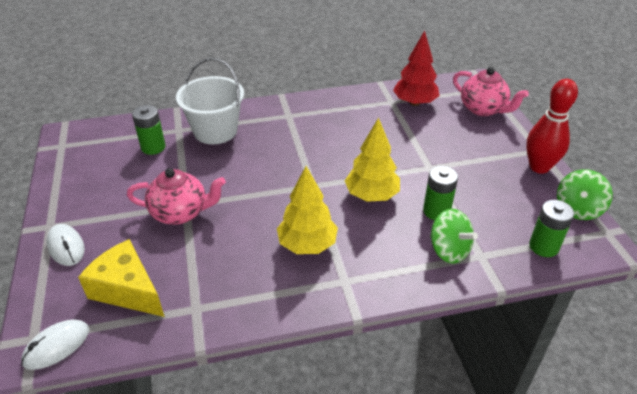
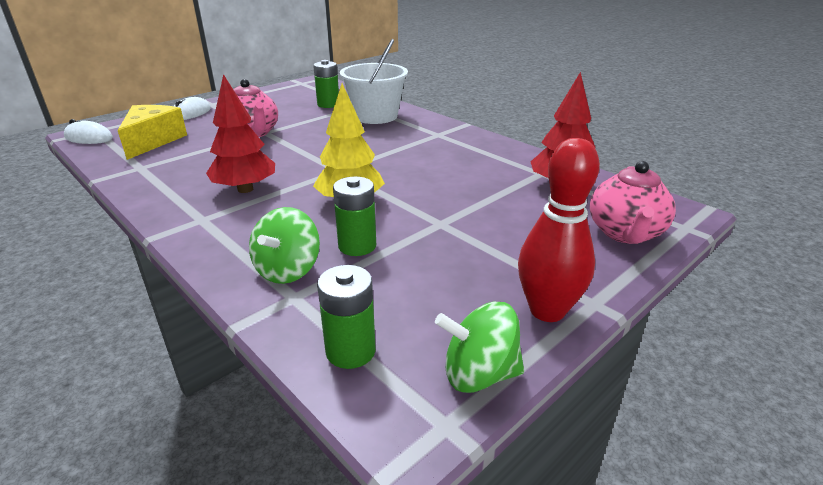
camera: 60 degrees right, 10 degrees down
(307, 245) = (245, 189): yellow tree -> red tree

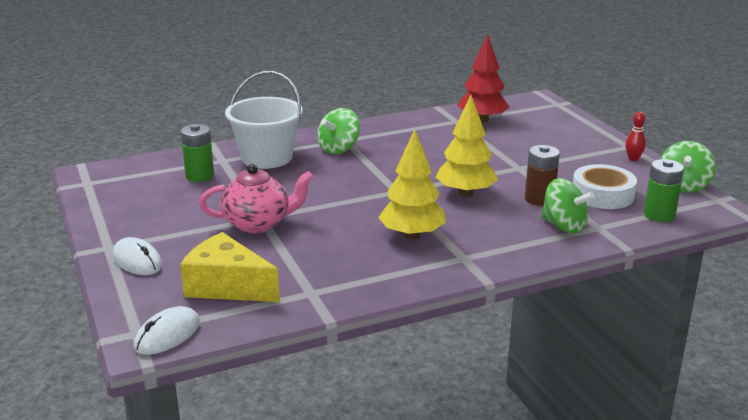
camera: 70 degrees left, 5 degrees down
(245, 189) = (412, 235): red tree -> yellow tree
(357, 246) = (539, 199): green battery -> brown battery
(396, 292) = (602, 194): none -> white tape
(414, 135) = (339, 149): none -> green spinning top
(547, 310) = (633, 159): red bowling pin -> red bowling pin, size x0.46
(625, 233) = (558, 120): pink teapot -> none

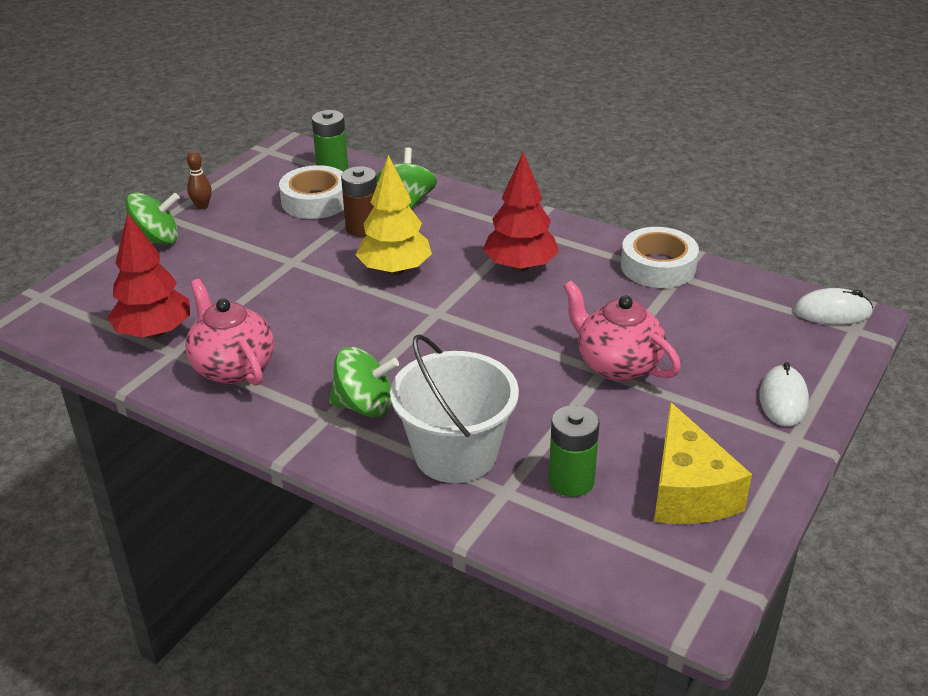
camera: 125 degrees left, 10 degrees up
(227, 286) = (735, 321): yellow cheese -> yellow cheese (688, 491)
(335, 289) = (658, 266): none -> white tape
(412, 235) = (520, 267): yellow tree -> red tree
(421, 130) = (233, 367): none -> pink teapot
(633, 159) = (202, 206): red bowling pin -> brown bowling pin
(683, 186) = (251, 169): green spinning top -> green spinning top (156, 240)

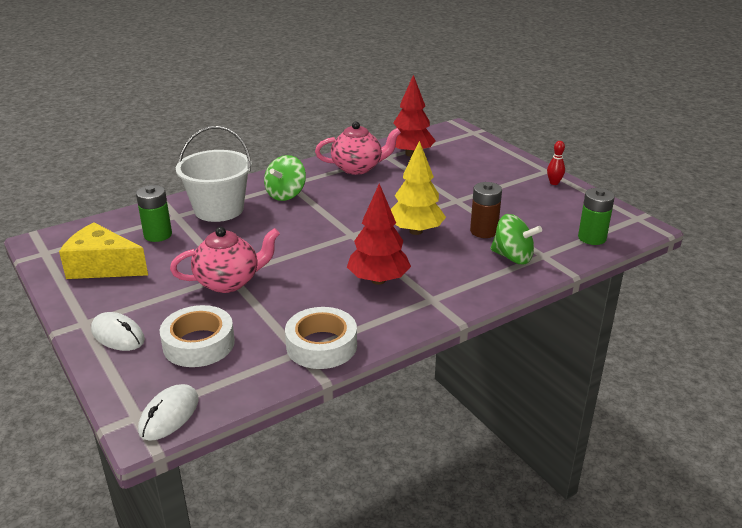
camera: 115 degrees right, 5 degrees down
(156, 240) = (515, 165): green spinning top -> none
(202, 206) = (554, 183): brown bowling pin -> red bowling pin
(315, 201) = (538, 221): white tape -> white tape (199, 344)

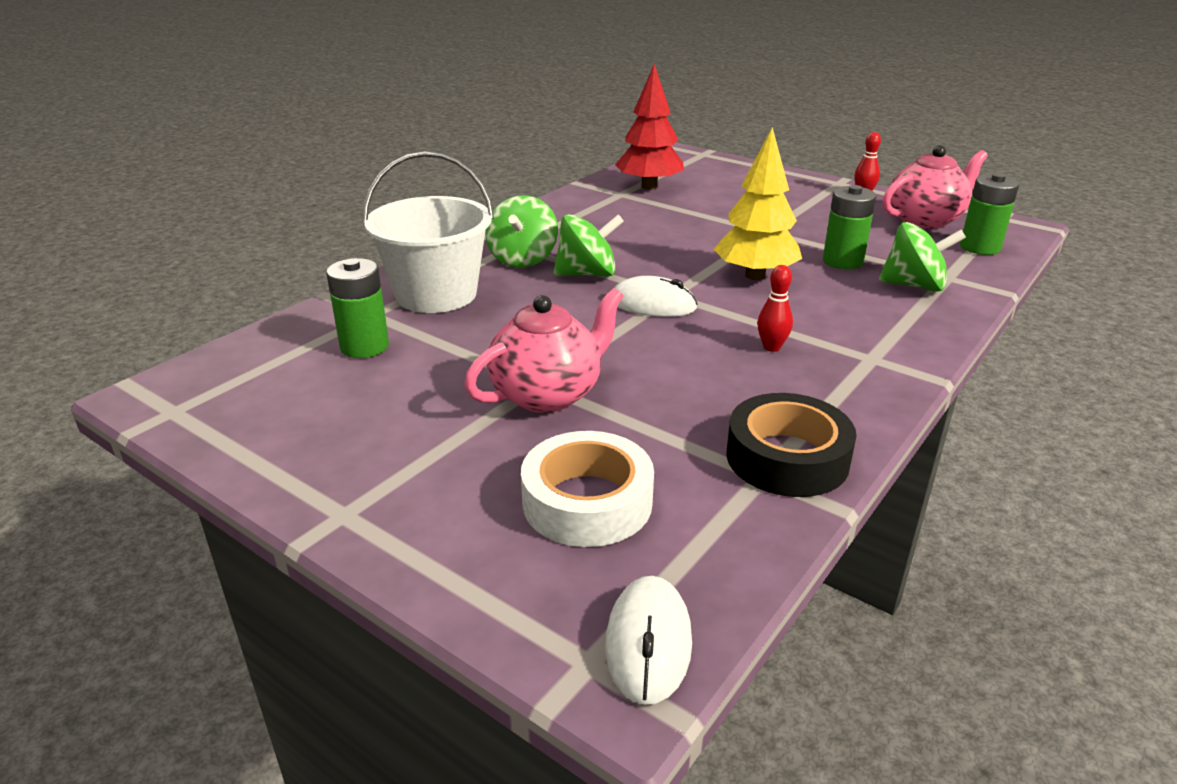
camera: 20 degrees left, 0 degrees up
(102, 267) = (304, 413): yellow cheese -> none
(118, 335) = (427, 521): white mouse -> white mouse (652, 304)
(314, 211) = (587, 274): none -> green spinning top
(321, 345) = (787, 458): white tape -> black tape
(358, 168) = (594, 212): pink teapot -> pink teapot (925, 220)
(378, 280) = (771, 347): red tree -> red bowling pin
(483, 231) = (842, 261): brown battery -> green battery

